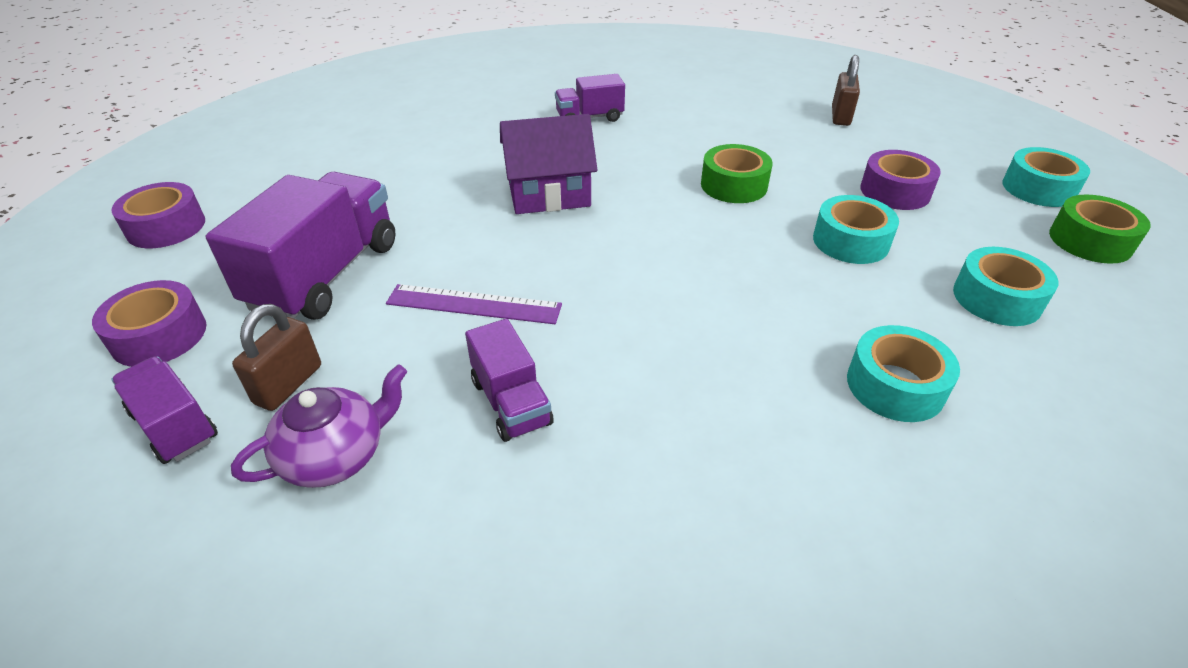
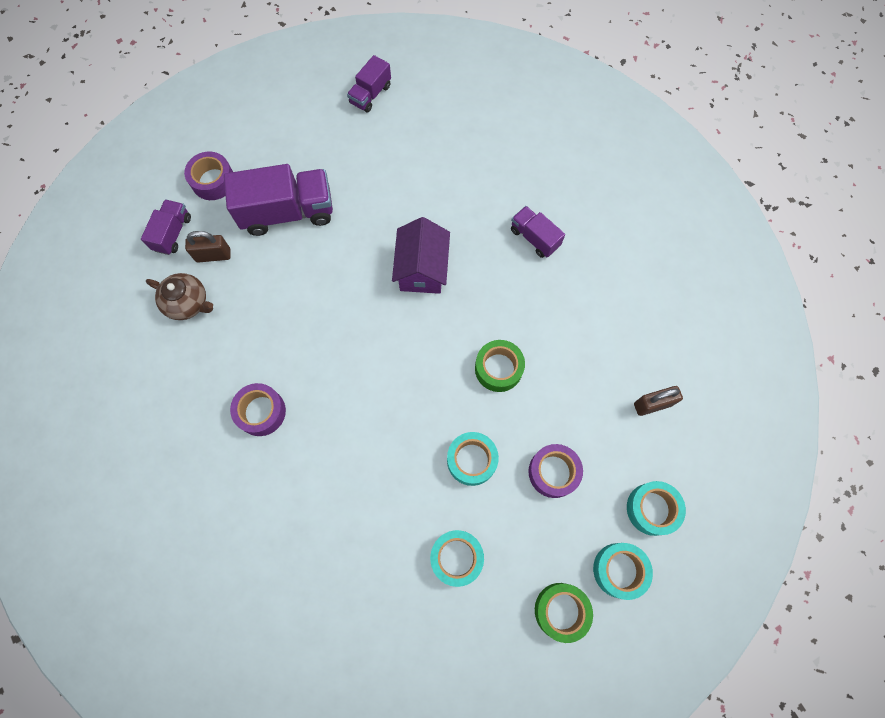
camera: 60 degrees right, 30 degrees up
(166, 227) = (282, 111): purple tape -> purple tape (261, 412)
(336, 455) = (188, 303): purple teapot -> brown teapot
(474, 304) = (303, 293): purple ruler -> none
(511, 402) = (249, 350): purple truck -> purple truck (370, 94)
(549, 194) = (422, 269): purple house -> purple house turned 45 degrees clockwise
(895, 386) = (348, 517): turquoise tape -> turquoise tape (652, 509)

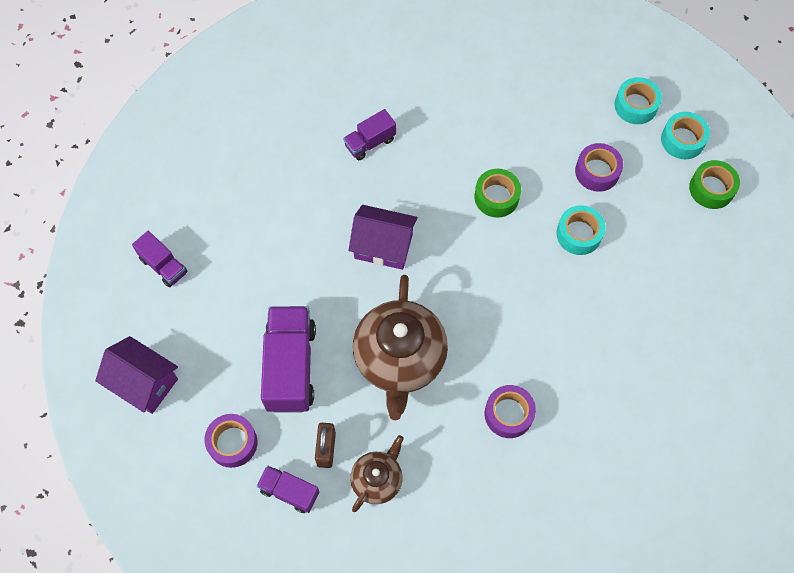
camera: 80 degrees left, 5 degrees down
(260, 104) = (144, 383): none -> purple house
(307, 303) = (399, 358): none -> brown teapot
(456, 558) = (662, 260): turquoise tape -> none
(652, 404) = (547, 84): brown padlock -> none

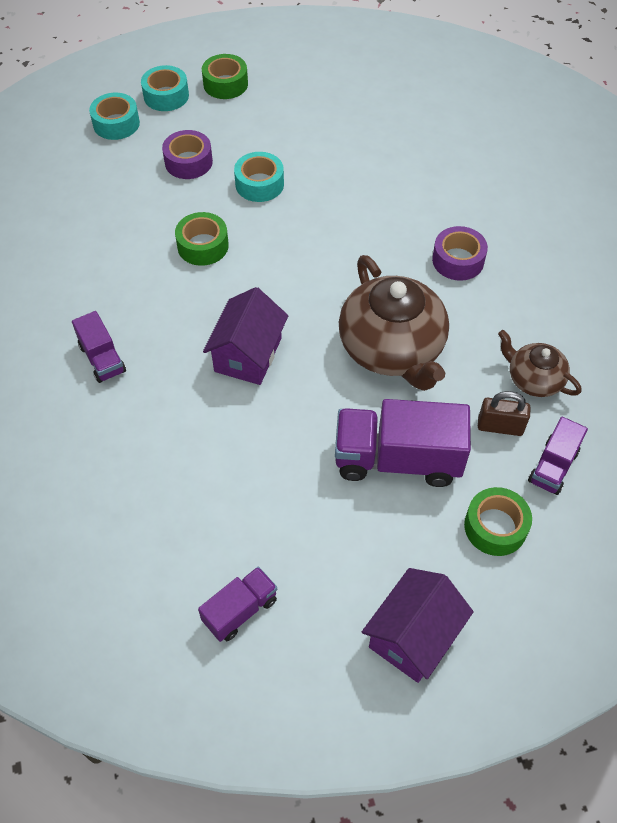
camera: 85 degrees left, 10 degrees down
(232, 443) = (495, 527): purple tape -> green tape
(399, 358) = (392, 349): brown teapot -> brown teapot turned 60 degrees clockwise

